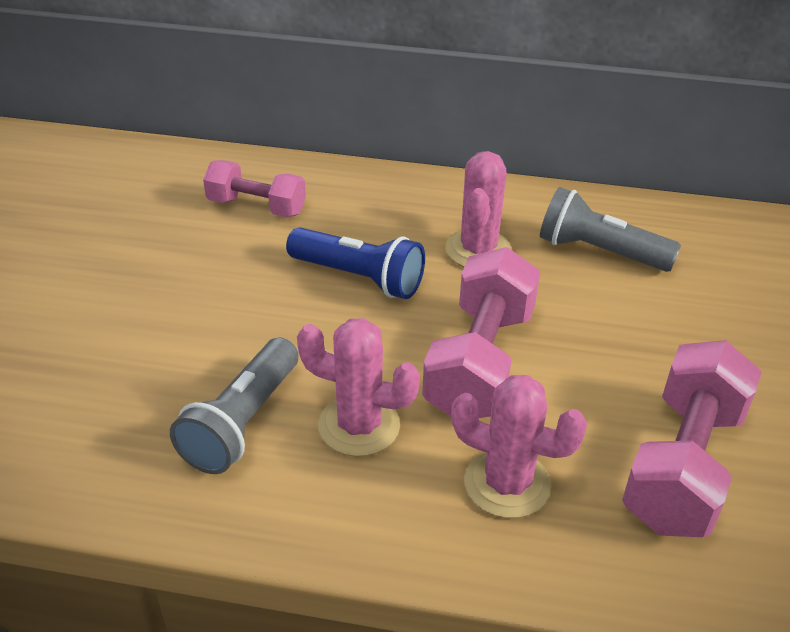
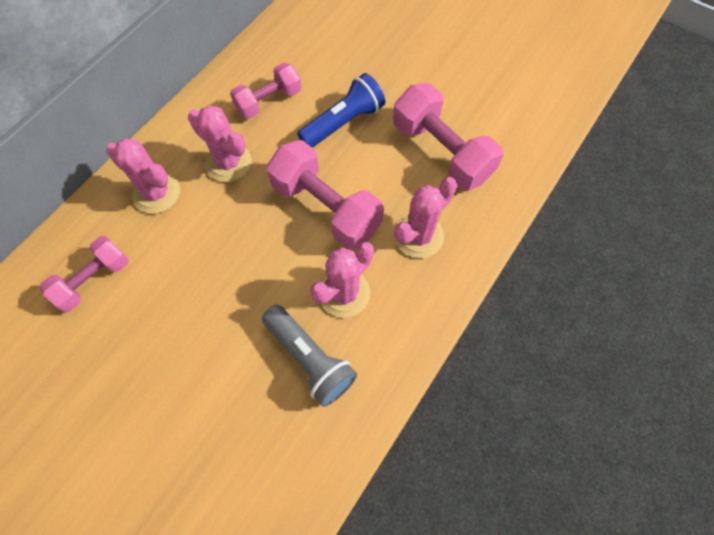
camera: 65 degrees left, 25 degrees up
(359, 278) = (214, 242): blue flashlight -> blue flashlight (343, 122)
(393, 210) = (156, 193): none -> pink cactus
(599, 252) = (269, 101): grey flashlight -> pink dumbbell

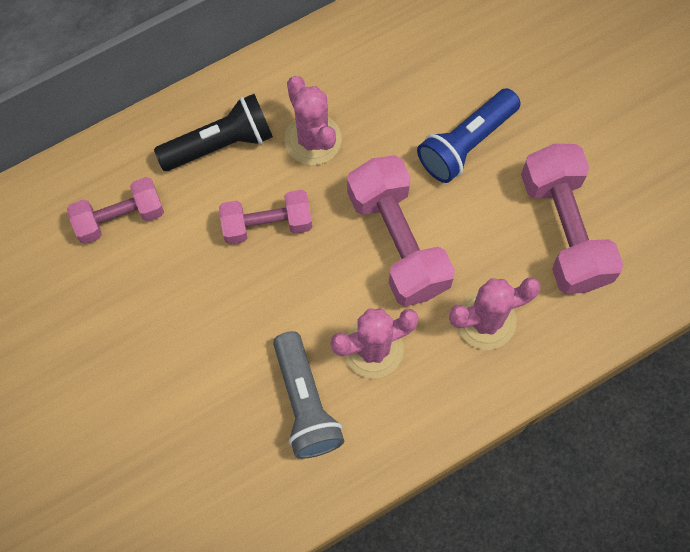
camera: 25 degrees right, 5 degrees up
(156, 193) = (220, 144): pink cactus -> black flashlight
(269, 101) = (391, 78): pink dumbbell -> pink dumbbell (267, 224)
(343, 122) = (466, 143): blue flashlight -> blue flashlight turned 150 degrees clockwise

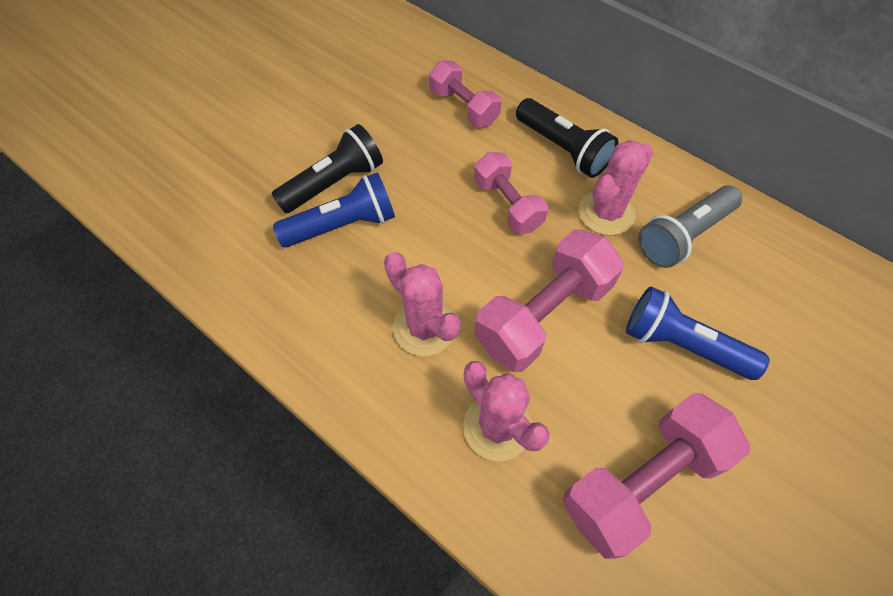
camera: 70 degrees right, 10 degrees down
(168, 385) = (334, 183): none -> black flashlight
(227, 391) = (343, 225): none -> blue flashlight
(305, 403) = (351, 287): grey flashlight -> grey flashlight (683, 236)

